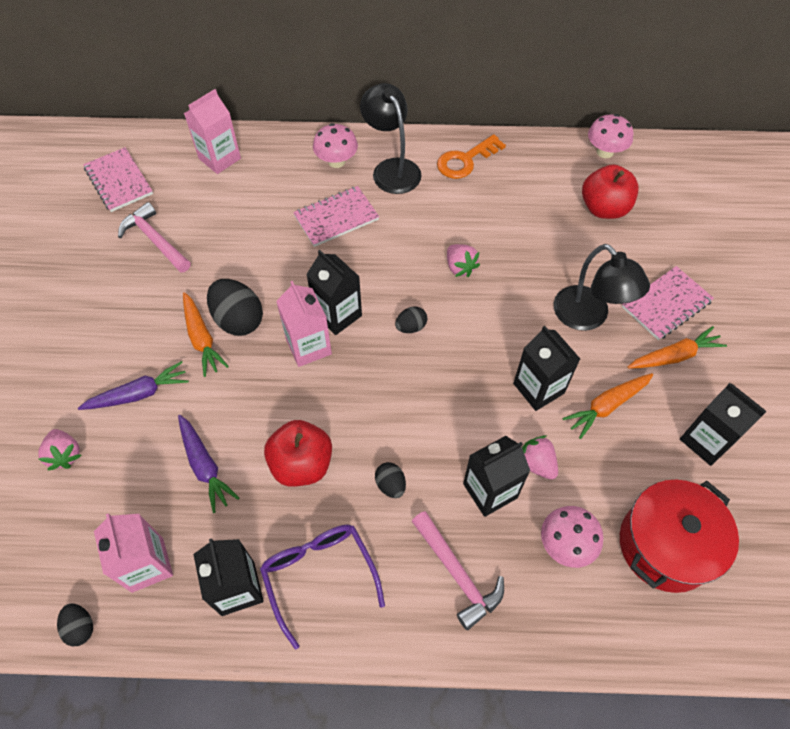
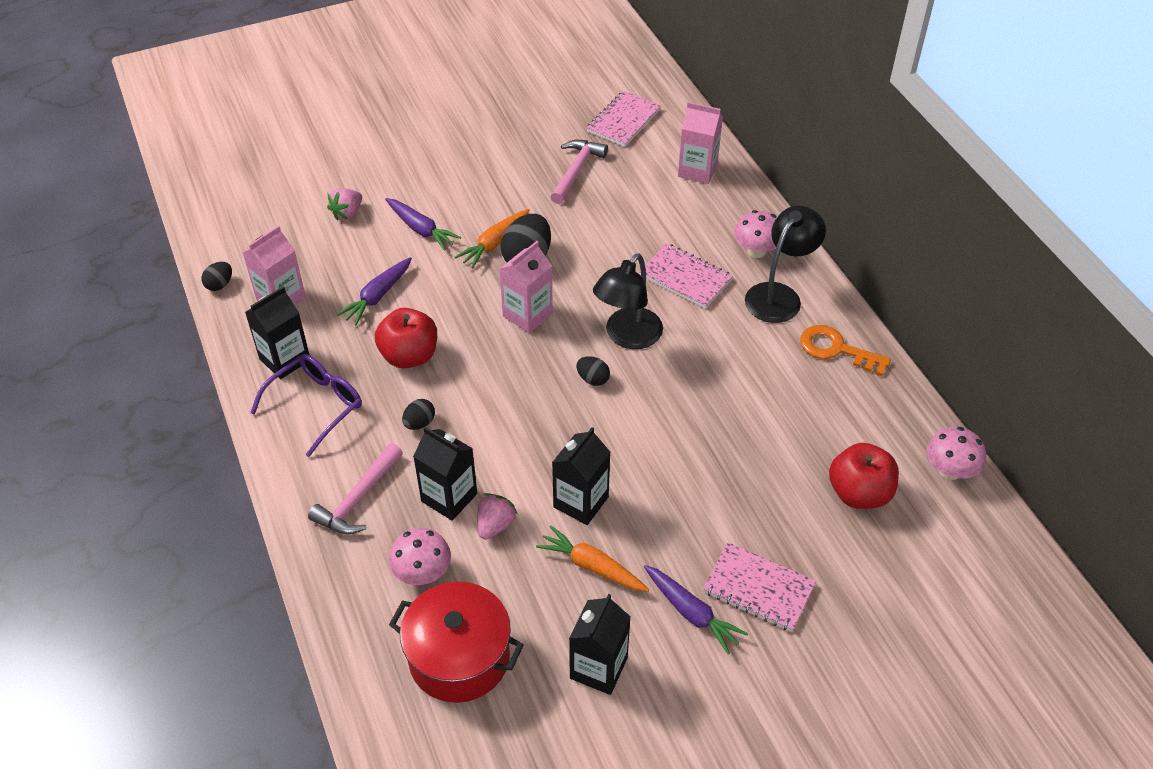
camera: 65 degrees right, 10 degrees down
(337, 314) = (574, 321): black carton -> none
(460, 267) = (689, 392): pink strawberry -> none
(588, 317) = (695, 520): black lamp -> black lamp (627, 337)
(674, 356) = (691, 613): orange carrot -> purple carrot

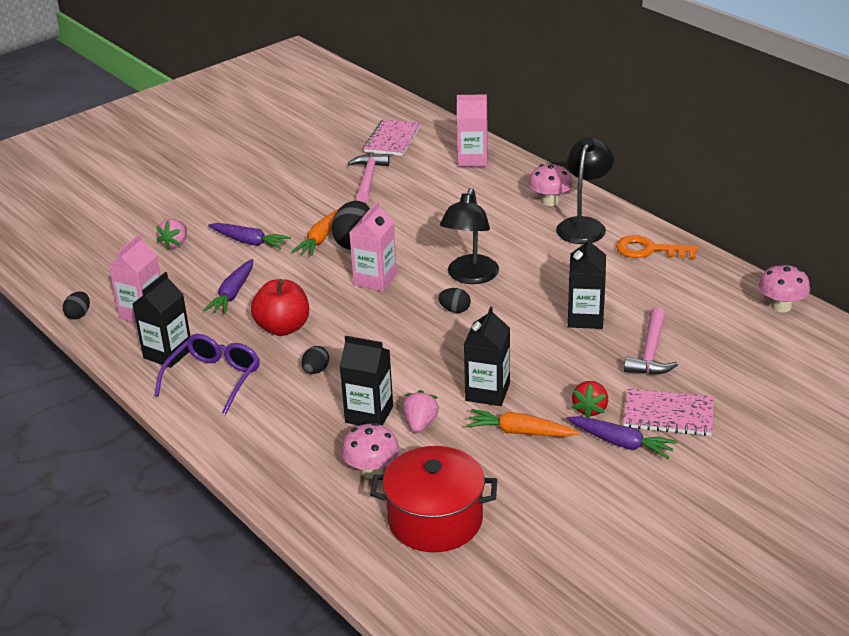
camera: 15 degrees left, 15 degrees down
(358, 499) = (286, 433): pink hammer -> pink hammer (651, 352)
(598, 668) = (561, 498): black carton -> black carton (585, 318)
(678, 556) = (590, 409): none -> red strawberry
(685, 278) = (499, 229): pink notebook -> none
(859, 493) = (717, 336): red apple -> none

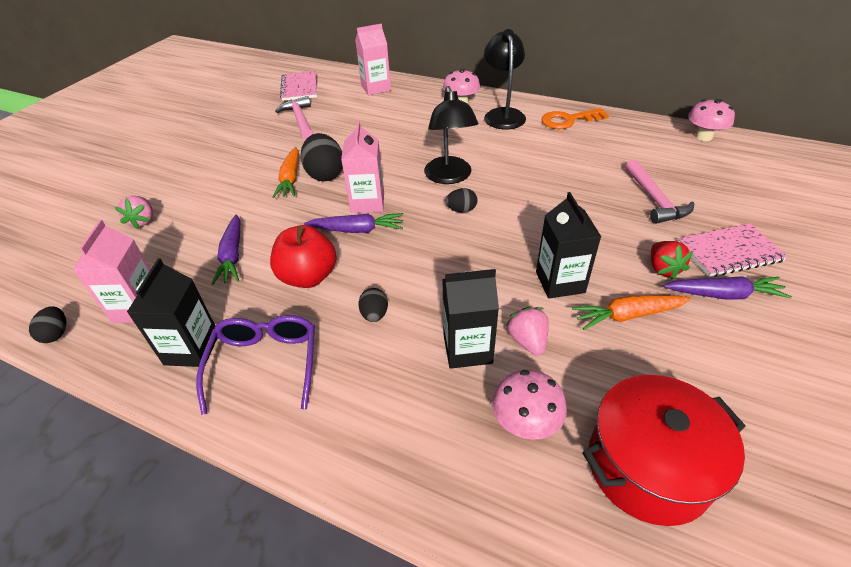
camera: 25 degrees left, 10 degrees up
(249, 242) = (221, 199): purple carrot -> purple carrot (357, 230)
(585, 318) = (575, 186): black carton -> none

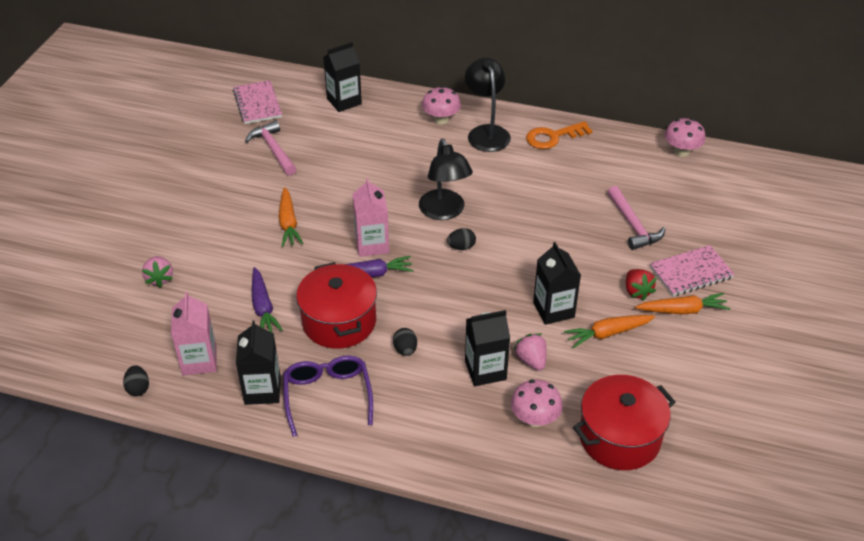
camera: 10 degrees left, 0 degrees up
(308, 277) = (339, 321): red apple -> red pot
(325, 174) = (322, 216): black egg -> none
(376, 88) = (344, 101): pink carton -> black carton
(723, 294) = (682, 310): purple carrot -> orange carrot

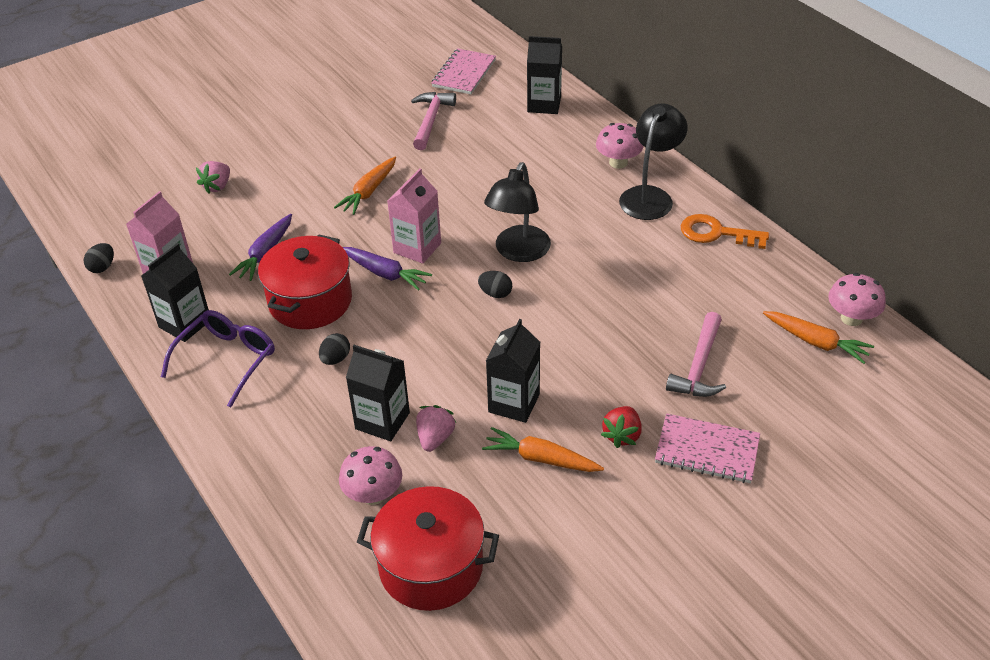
camera: 40 degrees right, 0 degrees up
(682, 310) = (649, 483): orange carrot -> orange carrot (816, 342)

